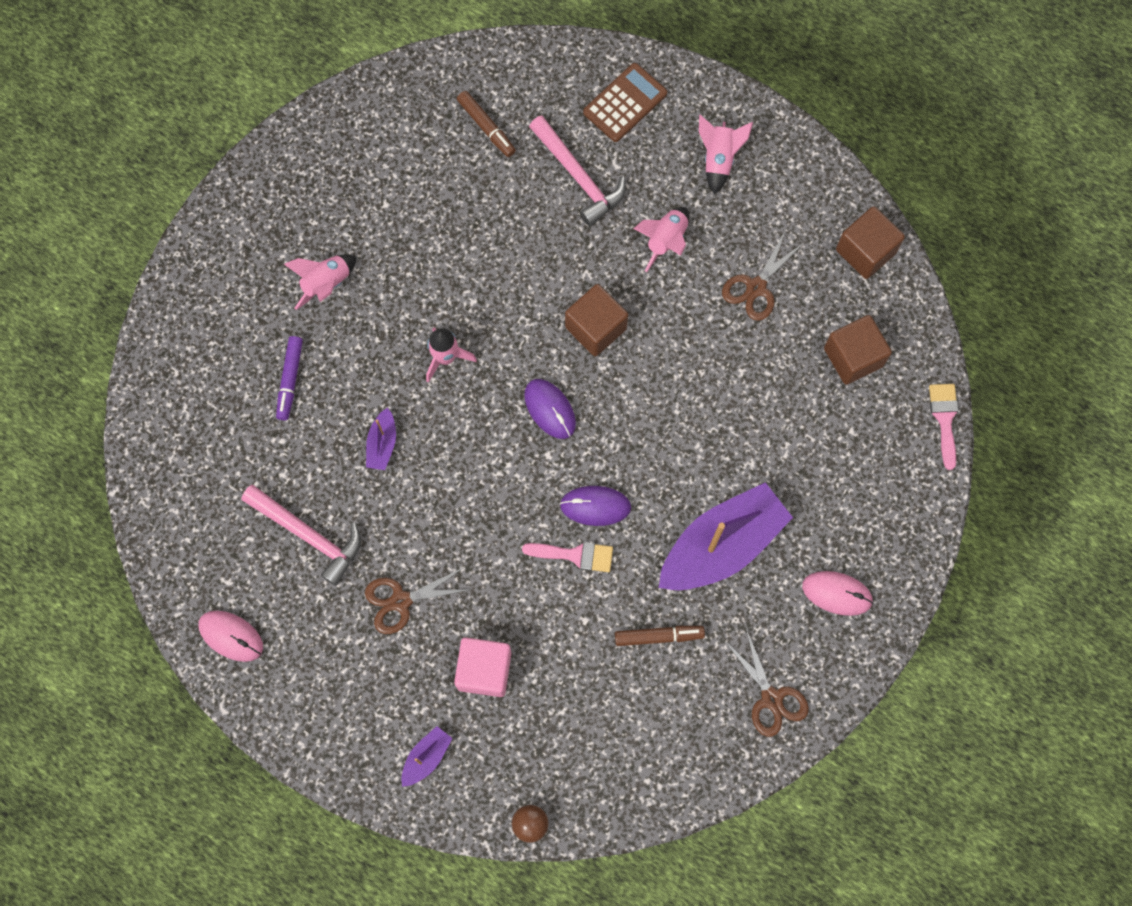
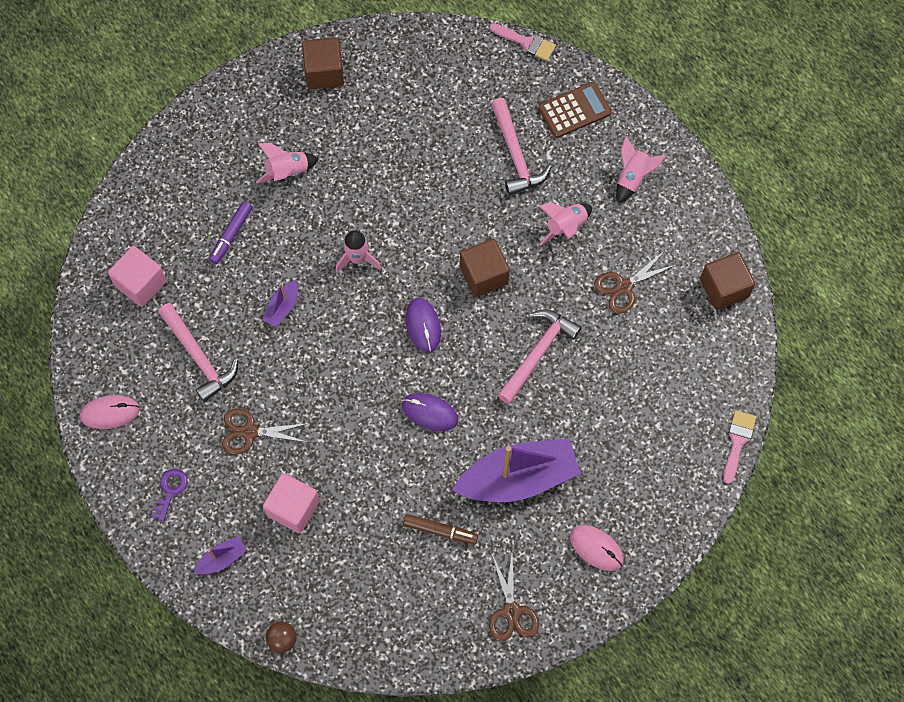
camera: 20 degrees right, 5 degrees down
(207, 473) = (141, 283): none -> pink cube
(231, 636) = (110, 413): pink mouse -> pink mouse turned 60 degrees counterclockwise
(336, 701) = (170, 490): none -> purple key
(486, 127) = (458, 94): brown marker -> none
(575, 555) = (398, 444): pink brush -> pink brush (526, 42)
(689, 396) = (537, 353): none -> pink hammer
(853, 357) = (681, 367): brown cube -> brown cube (324, 73)

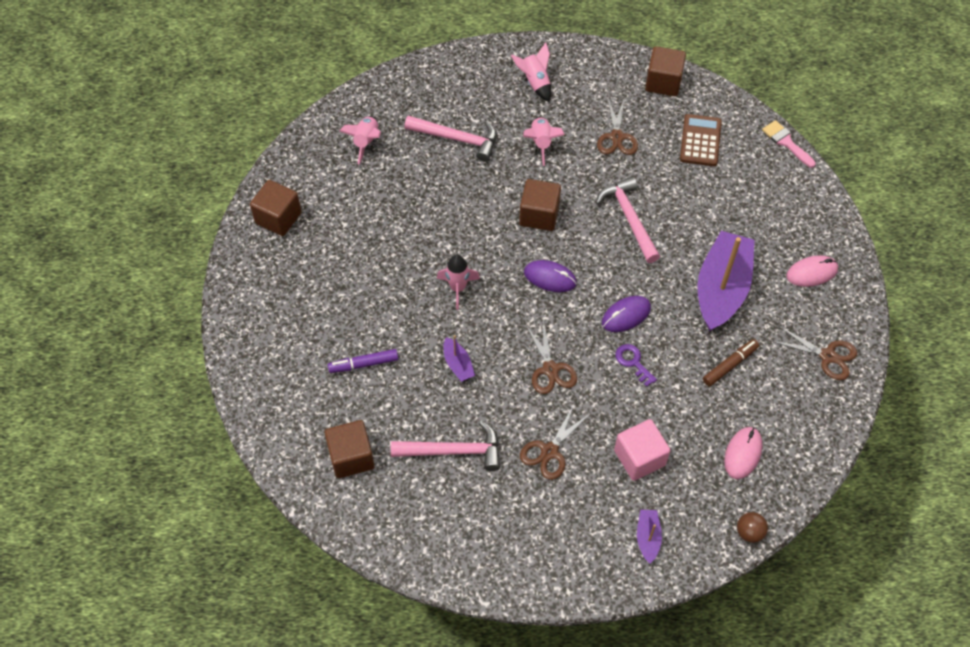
camera: 55 degrees left, 10 degrees down
(110, 413) = (451, 550): pink mouse -> pink mouse (743, 453)
(141, 283) = (351, 457): pink cube -> brown cube
(170, 490) = (558, 543): purple key -> purple key (633, 362)
(231, 235) = (363, 364): purple marker -> purple marker turned 105 degrees clockwise
(287, 172) = (342, 292): pink rocket -> pink rocket (366, 142)
(330, 384) = (550, 369): none -> brown scissors
(526, 42) = (371, 80): pink brush -> none
(574, 110) = (452, 84): brown calculator -> brown calculator (700, 141)

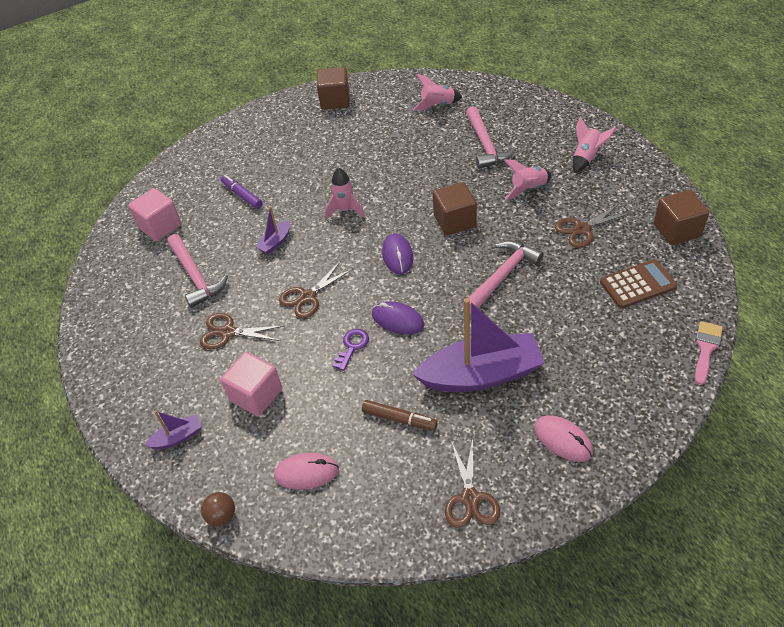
camera: 65 degrees right, 10 degrees down
(351, 457) = (160, 226): brown cube -> pink cube

